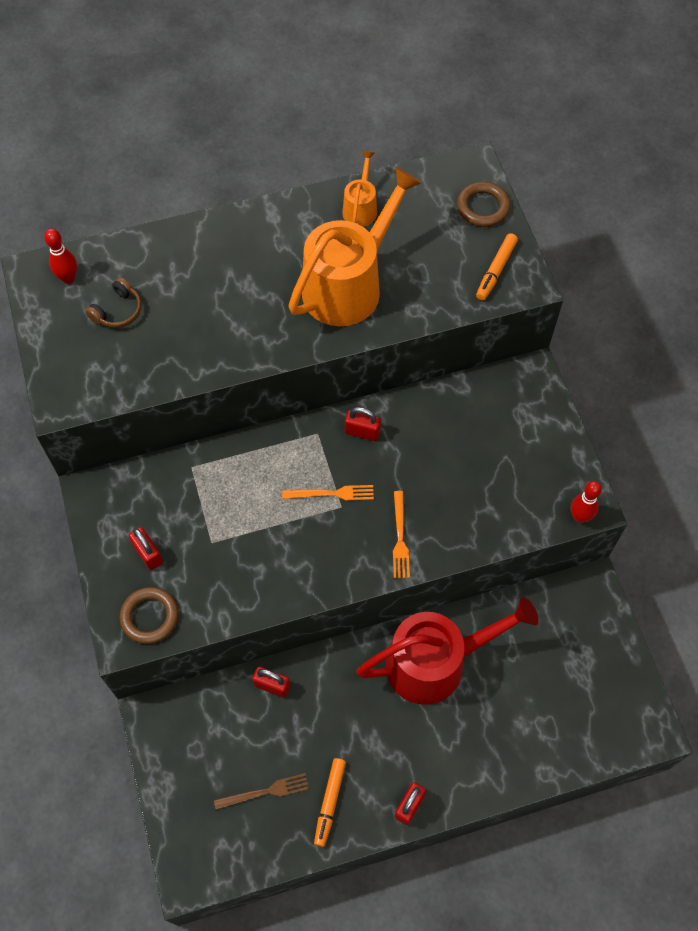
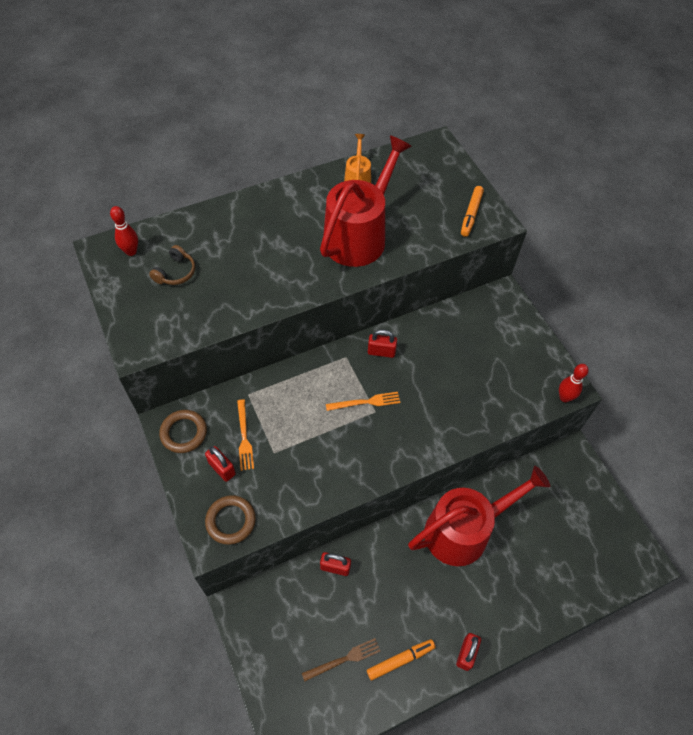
camera: 10 degrees left, 5 degrees down
(330, 802) = (400, 660): orange marker -> orange marker turned 120 degrees counterclockwise
(348, 285) = (359, 235): orange watering can -> red watering can
(400, 538) = (427, 431): orange fork -> orange fork (244, 437)
(482, 207) = (451, 171): brown ring -> brown ring (184, 433)

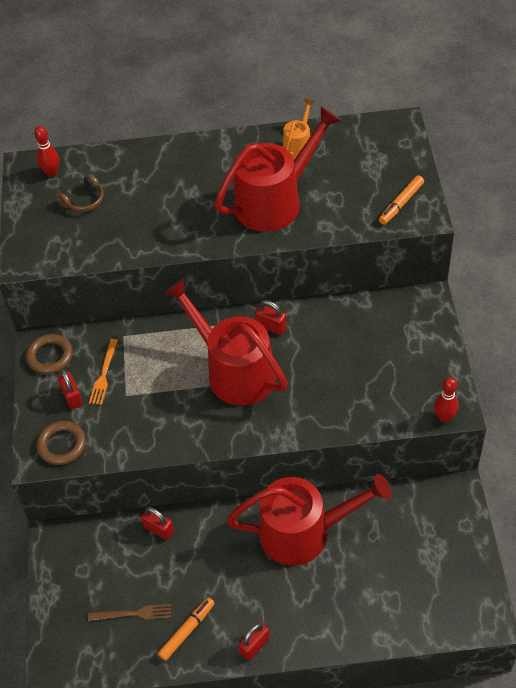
camera: 25 degrees right, 5 degrees down
(366, 402) = (234, 371): orange fork -> red watering can
(400, 660) = (186, 631): orange marker -> orange marker turned 45 degrees counterclockwise

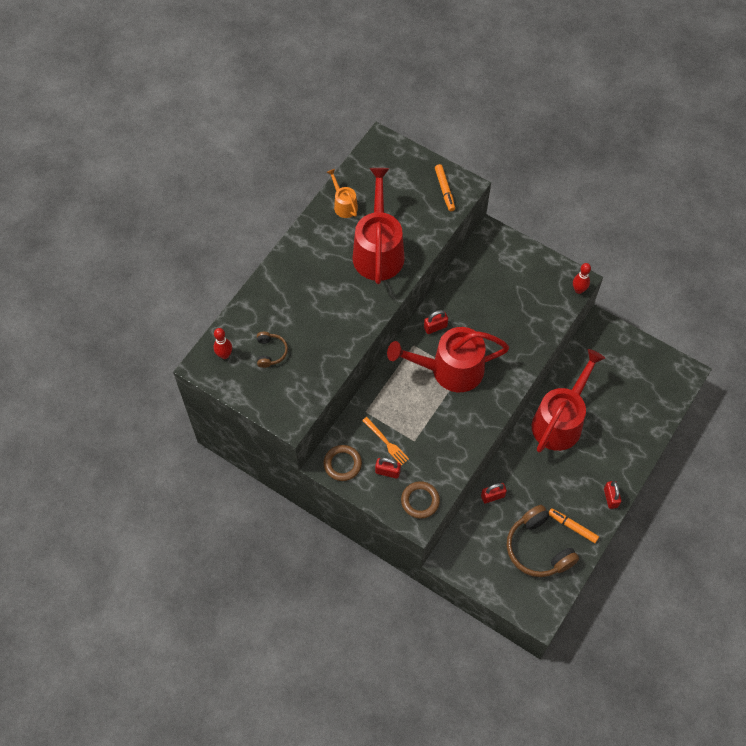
camera: 55 degrees left, 10 degrees up
(133, 614) = (538, 548): brown fork -> brown headphones
(186, 631) = (573, 527): orange marker -> orange marker turned 45 degrees counterclockwise

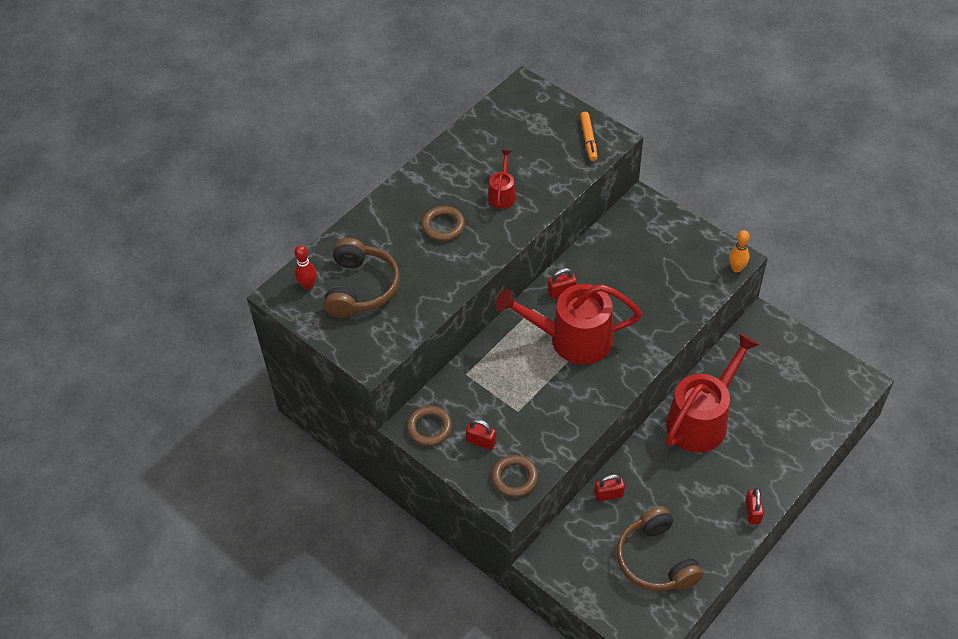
camera: 10 degrees right, 10 degrees down
(270, 352) = (361, 287): brown headphones -> brown headphones, size x1.97
(332, 286) = (443, 226): none -> brown ring
(344, 205) = (471, 145): orange watering can -> none
(378, 251) = (502, 194): red watering can -> red watering can, size x0.46
(386, 442) = (484, 409): orange fork -> none
(573, 527) = (702, 540): orange marker -> none
(578, 290) = (736, 268): red bowling pin -> orange bowling pin

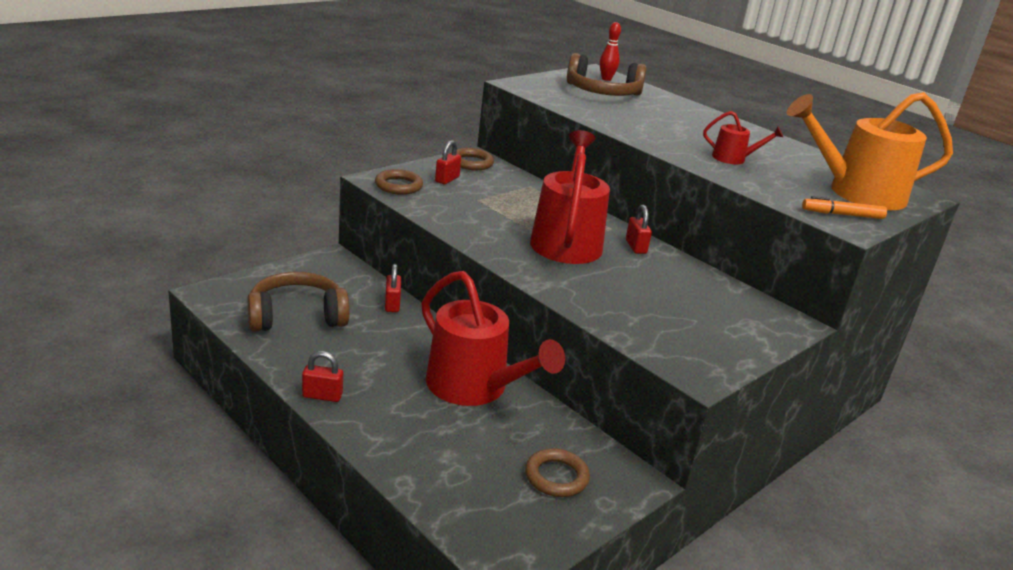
camera: 90 degrees right, 25 degrees down
(443, 226) = (682, 129): brown ring -> brown ring (556, 477)
(538, 124) = (857, 193): none -> orange watering can
(736, 268) = (682, 373): orange bowling pin -> none

